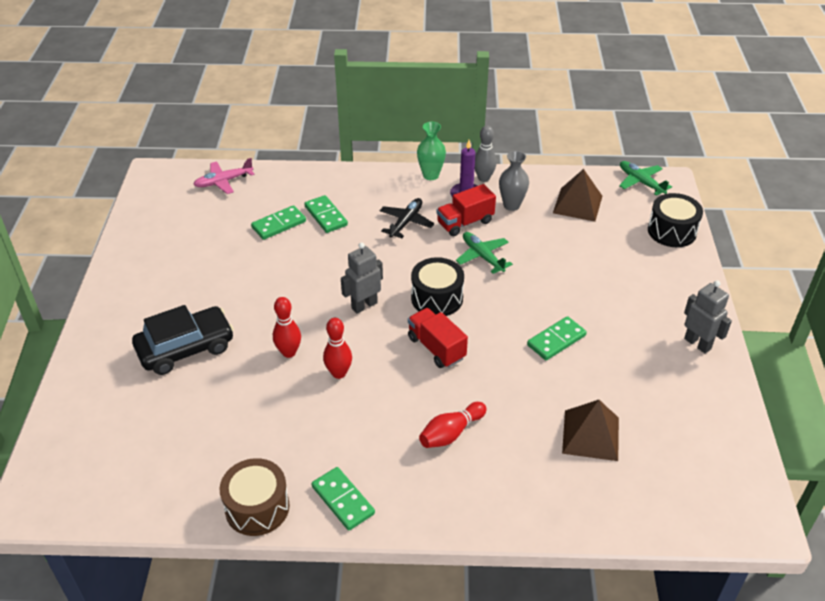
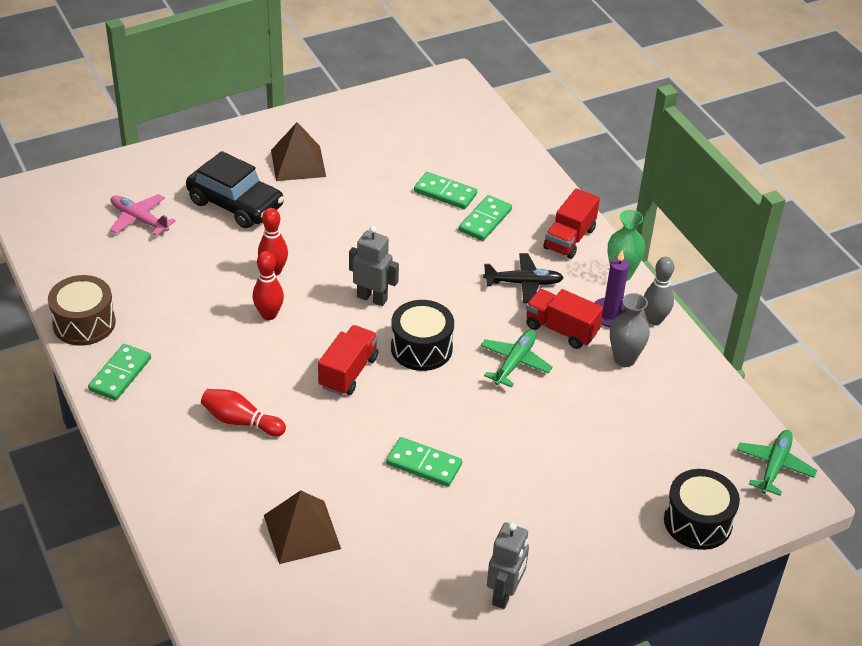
camera: 60 degrees right, 0 degrees up
(224, 181) = (479, 129): pink plane -> pink plane (139, 220)
(378, 184) = (569, 239): none -> red truck
(577, 204) = (676, 417): brown pyramid -> brown pyramid (298, 163)

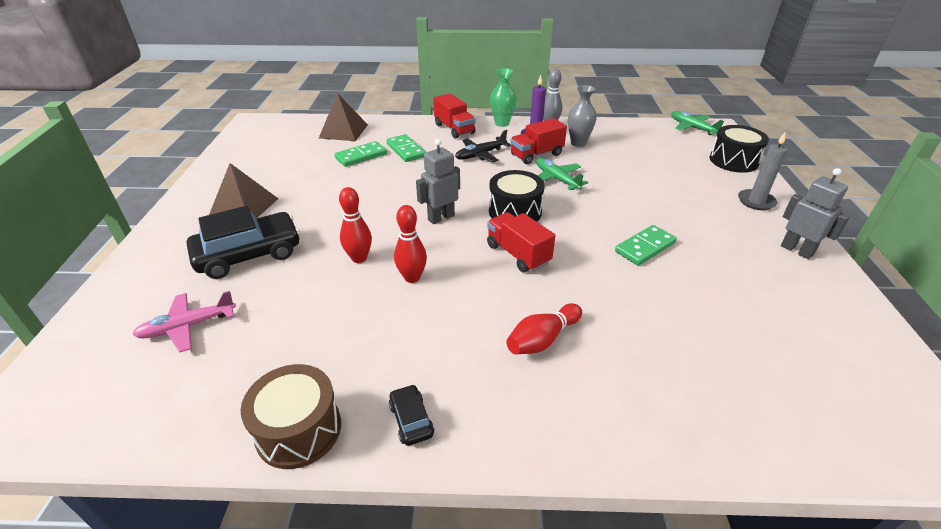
camera: 60 degrees left, 5 degrees down
(120, 374) = (411, 420): green domino -> black car
(302, 532) = (708, 341): brown pyramid -> brown pyramid (343, 131)
(523, 283) = (481, 155): black plane -> black plane turned 150 degrees counterclockwise
(596, 552) = (756, 201): none -> grey candle

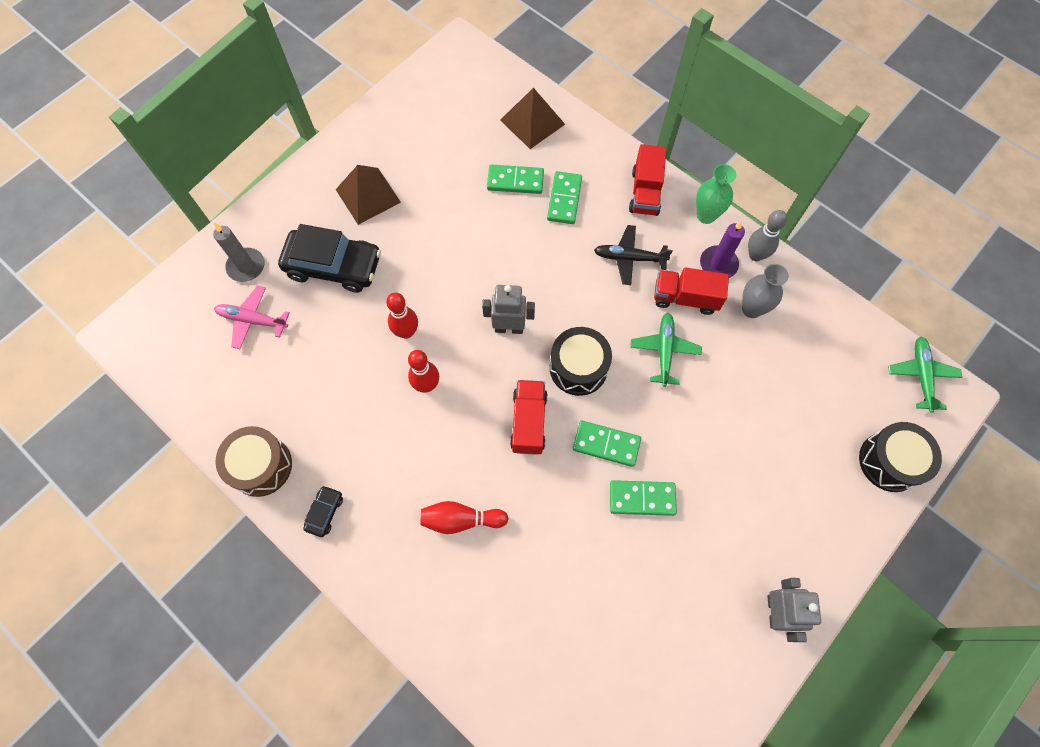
camera: 40 degrees right, 30 degrees up
(584, 235) = (606, 444): none -> green domino
(756, 201) = (826, 531): grey candle -> grey candle (246, 266)

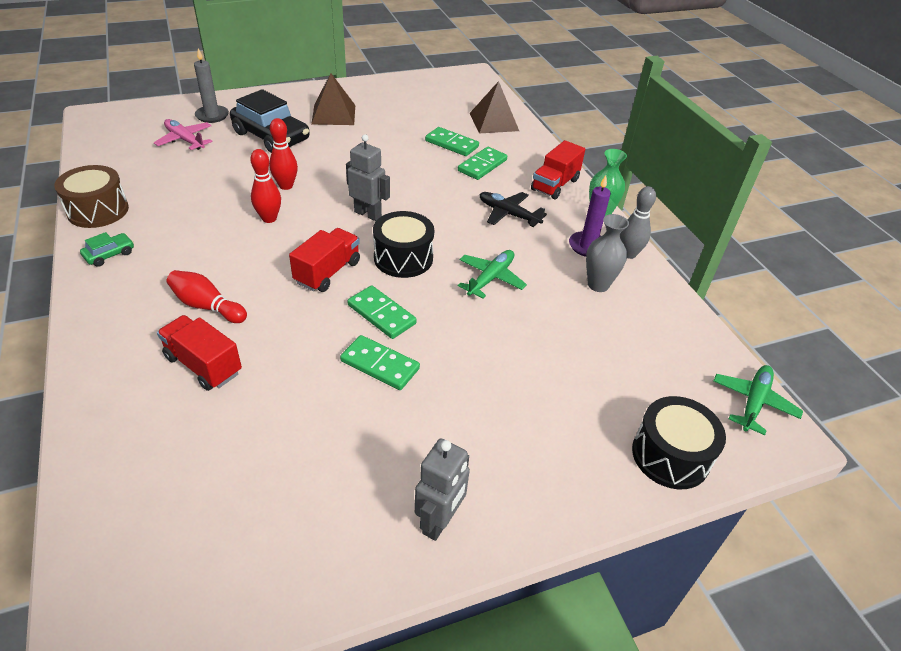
camera: 25 degrees right, 25 degrees down
(325, 512) = (109, 254): black car -> green car
(685, 298) = (539, 254): red truck -> red truck (203, 365)

